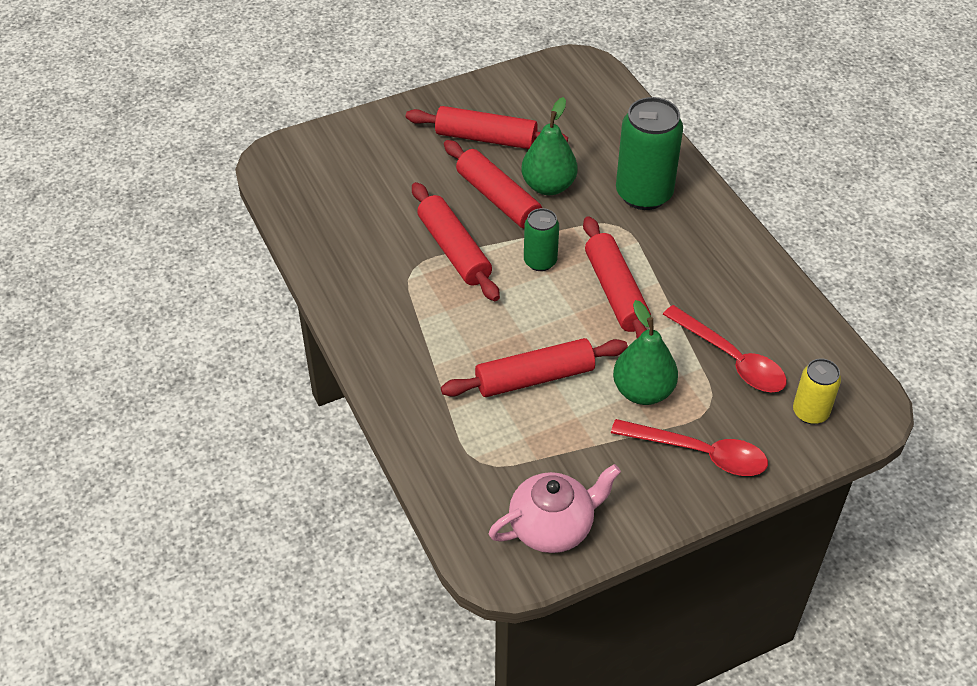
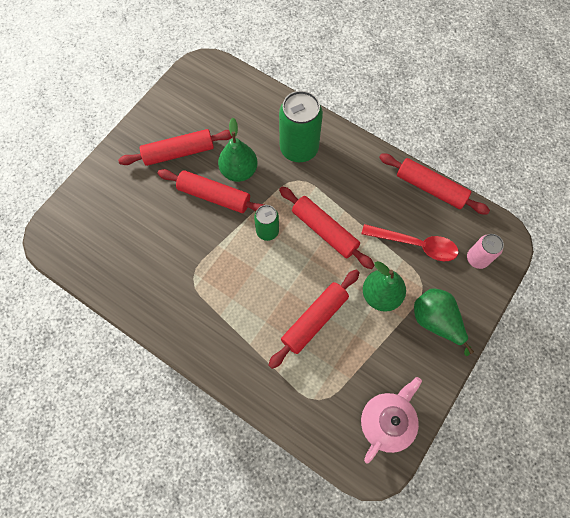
camera: 30 degrees left, 20 degrees up
(454, 250) = (210, 250): red rolling pin -> red rolling pin (430, 188)
(699, 453) = (435, 321): red spoon -> green pear
(810, 412) = (477, 259): yellow can -> pink can

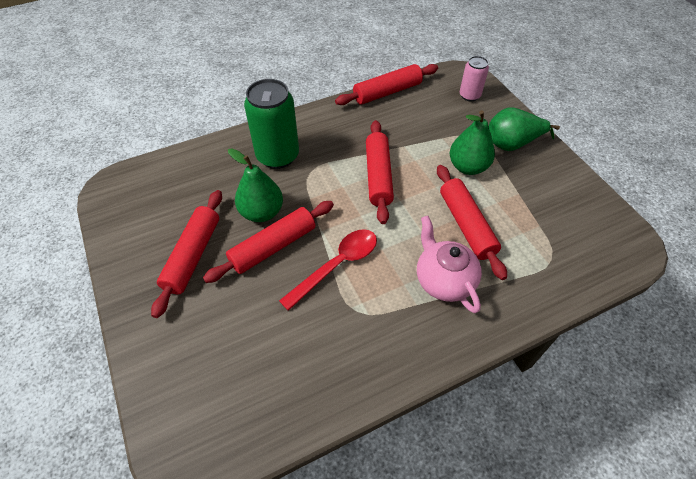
camera: 60 degrees left, 15 degrees down
(267, 231) = (347, 219): green can -> none
(324, 230) = (378, 176): red rolling pin -> red rolling pin turned 75 degrees counterclockwise
(386, 421) = (593, 218): pink teapot -> pink teapot (443, 280)
(415, 244) = (433, 124): red spoon -> red spoon (337, 265)

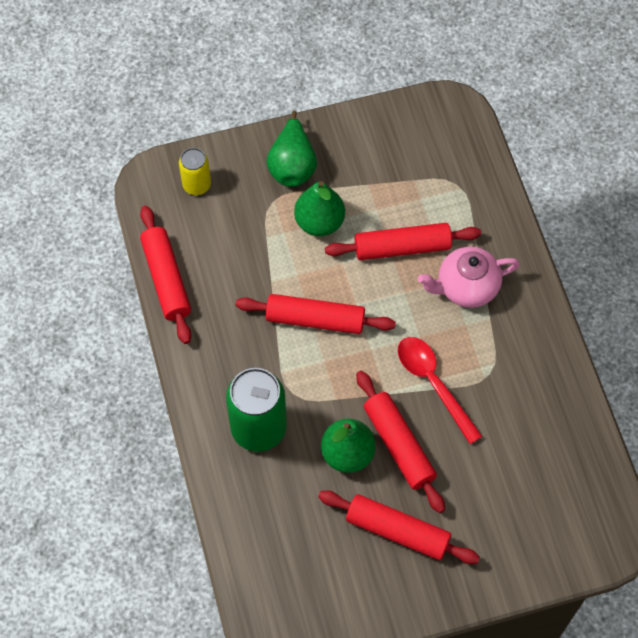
camera: 80 degrees left, 10 degrees up
(469, 95) = (197, 185): pink can -> yellow can

